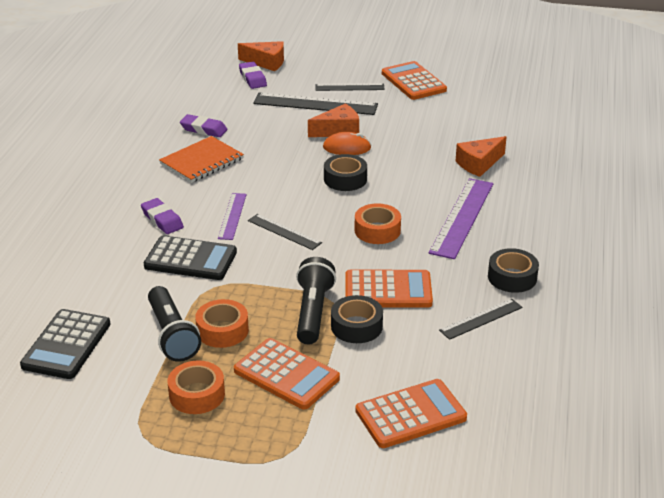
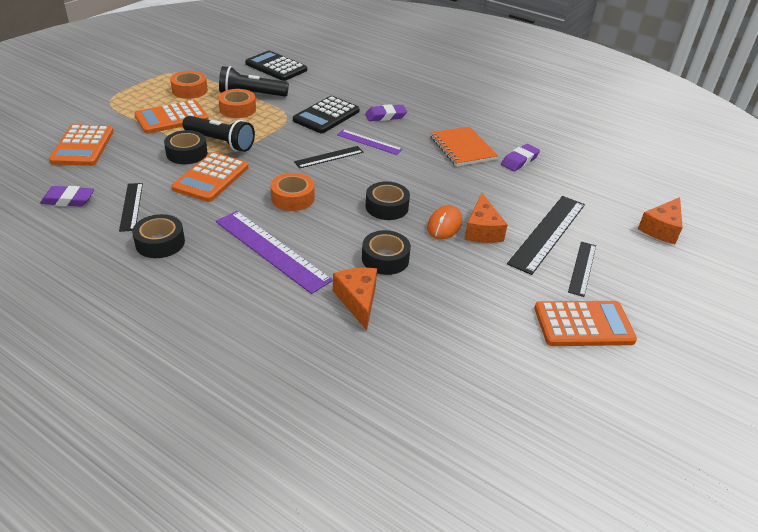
camera: 110 degrees right, 5 degrees up
(252, 78) = (621, 210): purple eraser -> purple eraser (68, 200)
(419, 164) = (385, 259): none -> black tape

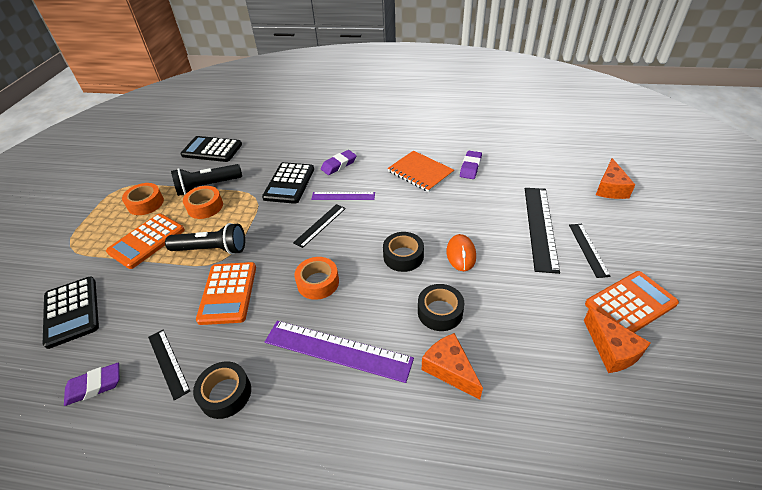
camera: 20 degrees left, 5 degrees up
(82, 146) = (72, 311): orange calculator -> black calculator
(187, 153) = (186, 275): black tape -> none
(482, 230) = (492, 246): orange cheese -> orange cheese (611, 350)

